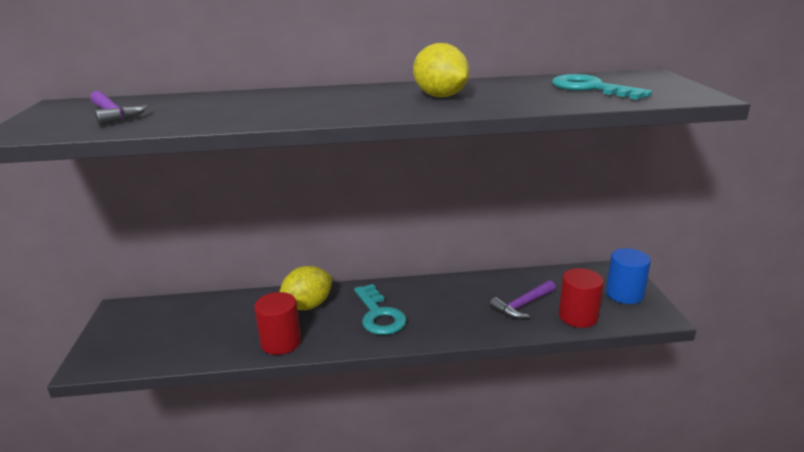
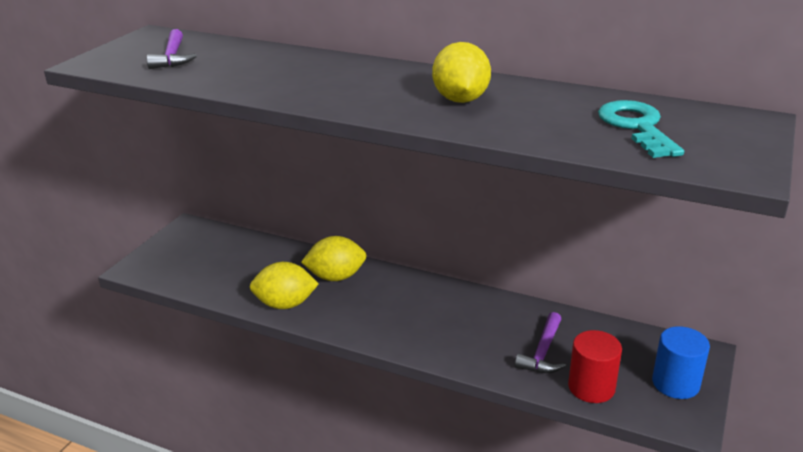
camera: 30 degrees right, 5 degrees up
(281, 342) = (285, 304): red cylinder -> yellow lemon
(379, 315) = (391, 309): turquoise key -> none
(522, 305) = (543, 352): purple hammer -> purple hammer turned 60 degrees counterclockwise

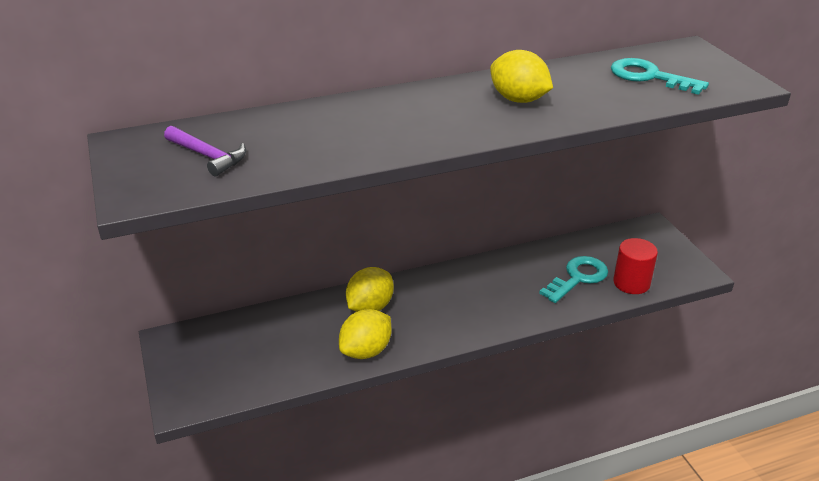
camera: 45 degrees left, 5 degrees up
(543, 352) = (578, 278): purple hammer -> turquoise key
(675, 383) = (665, 253): blue cylinder -> none

